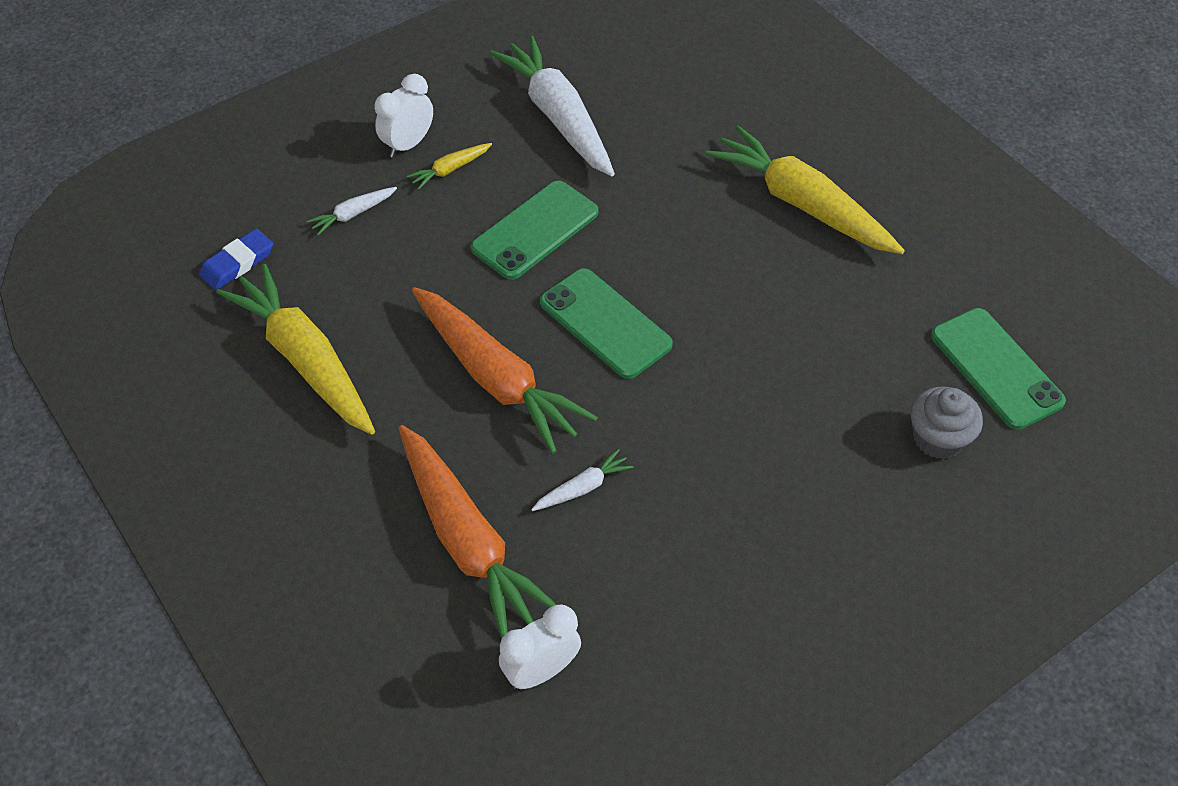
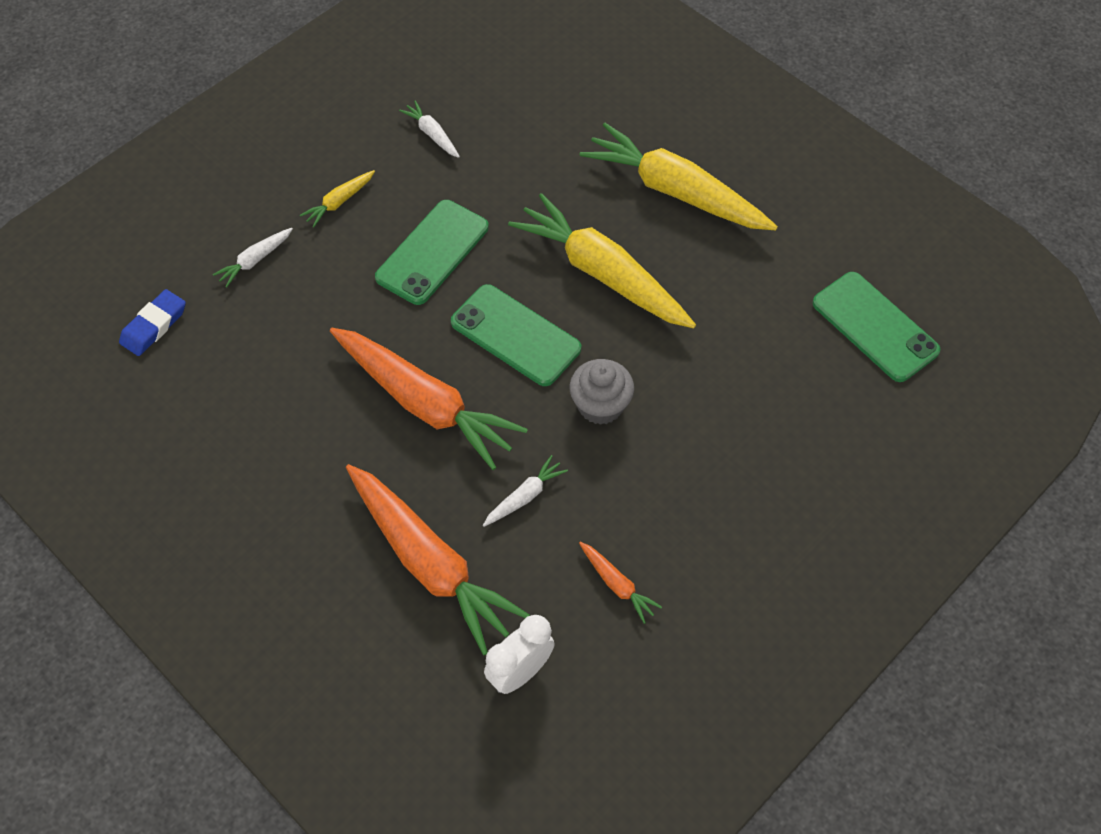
camera: 10 degrees left, 5 degrees up
(305, 360) = (241, 413): yellow carrot -> yellow carrot (602, 274)
(408, 144) = (293, 182): white clock -> none
(558, 117) = (432, 134): white carrot -> white carrot, size x0.43
(664, 595) = (617, 584): none -> orange carrot
(938, 438) = (834, 401): grey cupcake -> grey cupcake (600, 405)

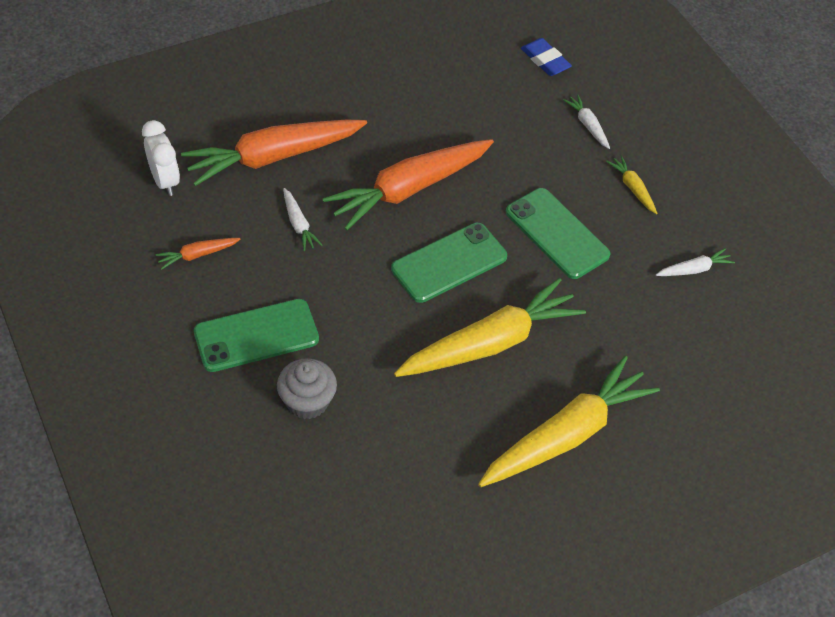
camera: 105 degrees right, 5 degrees down
(600, 405) = (356, 297): grey cupcake -> grey cupcake (307, 401)
(874, 327) = (343, 538): green phone -> green phone (256, 335)

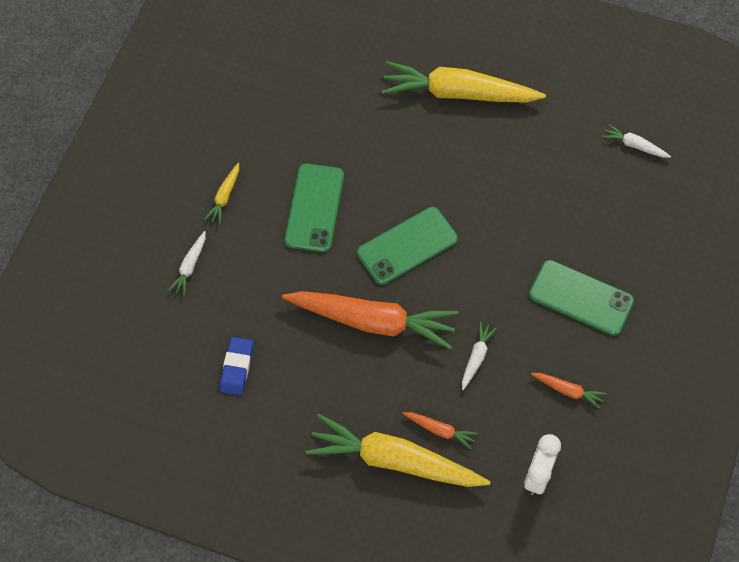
camera: 130 degrees left, 10 degrees up
(274, 157) = (439, 430): orange carrot -> orange carrot, size x0.43
(307, 401) = (588, 230): grey cupcake -> none
(449, 263) = (407, 246): green phone -> green phone turned 45 degrees counterclockwise
(490, 343) = (441, 176): yellow carrot -> yellow carrot (395, 461)
(545, 60) = (146, 346): blue eraser -> blue eraser (236, 367)
(694, 269) = (261, 116): white carrot -> white carrot (635, 145)

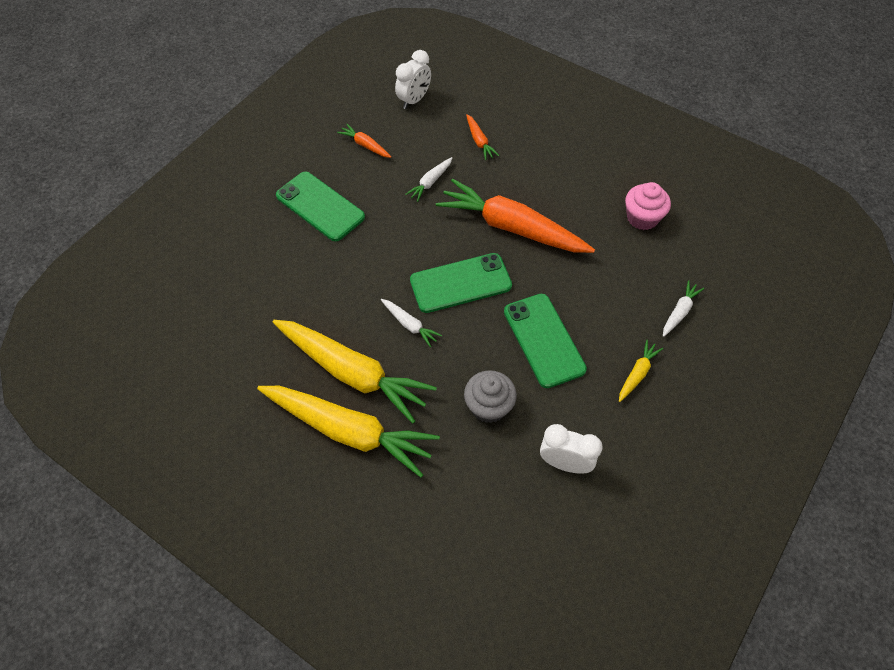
camera: 165 degrees left, 5 degrees down
(236, 367) = (642, 218): blue eraser -> pink cupcake
(276, 109) = (564, 463): none -> white clock
(314, 208) = (544, 340): green phone -> green phone turned 45 degrees counterclockwise
(349, 139) = (488, 406): none -> grey cupcake
(395, 461) = (521, 130): yellow carrot -> yellow carrot (352, 373)
(439, 430) = (479, 141): orange carrot -> orange carrot turned 150 degrees counterclockwise
(635, 145) = (193, 327): white carrot -> white carrot (409, 325)

